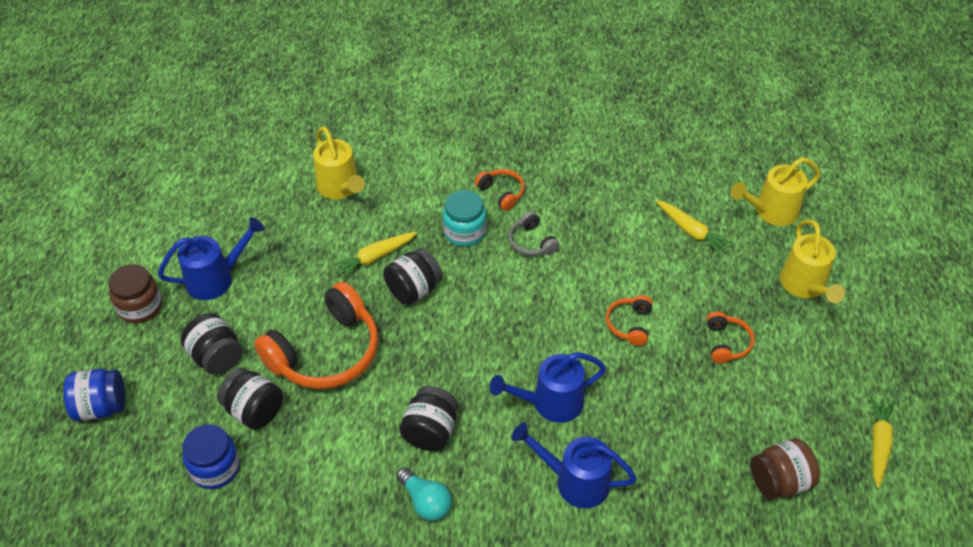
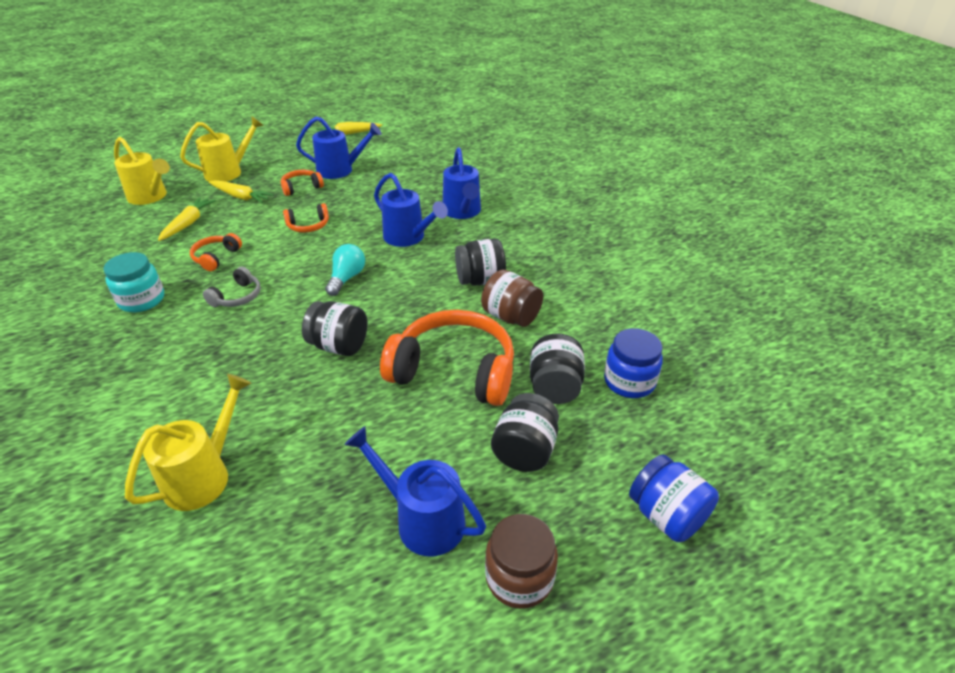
camera: 120 degrees left, 10 degrees down
(375, 257) = (310, 391): yellow carrot -> yellow carrot (241, 197)
(426, 502) = (537, 262): turquoise light bulb -> turquoise light bulb (346, 278)
(464, 232) = (241, 342): turquoise jar -> turquoise jar (142, 300)
(502, 193) = (170, 337): orange headphones -> orange headphones (216, 257)
(757, 396) = (341, 170): none -> blue watering can
(779, 481) = (399, 153): brown jar -> brown jar (511, 316)

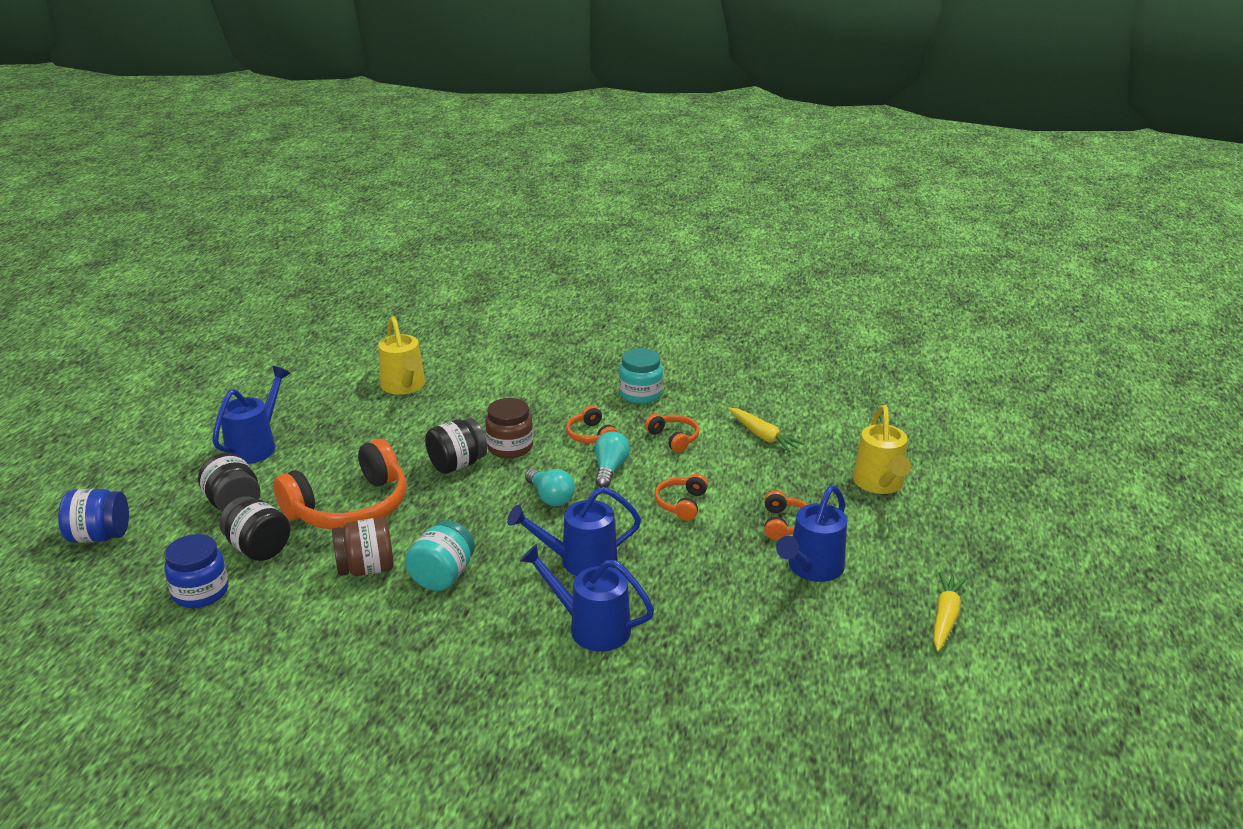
camera: 125 degrees right, 10 degrees down
(151, 197) = (851, 426): yellow watering can -> none
(237, 297) = (591, 435): grey headphones -> orange headphones
(241, 197) = (798, 478): yellow carrot -> none
(285, 268) = (610, 469): none -> turquoise light bulb
(422, 519) = (256, 445): blue watering can -> blue watering can turned 45 degrees counterclockwise
(480, 280) = (442, 576): black jar -> turquoise jar
(519, 577) = (170, 462): brown jar -> brown jar (510, 447)

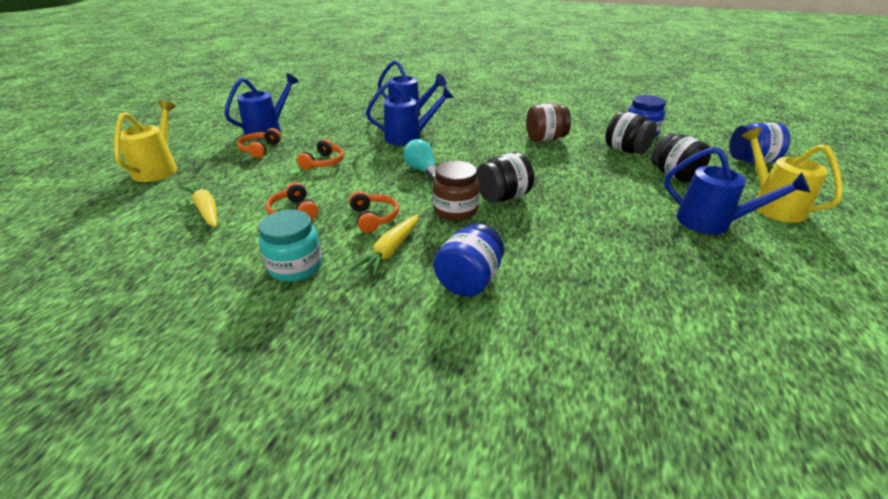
camera: 175 degrees left, 5 degrees up
(256, 445) = (712, 223): blue watering can -> blue watering can turned 90 degrees counterclockwise
(350, 507) = (579, 170): orange headphones -> none
(404, 387) = (600, 295): yellow watering can -> yellow watering can (772, 205)
(442, 576) = (495, 134): turquoise jar -> none
(501, 391) = (469, 281): none -> blue jar
(610, 469) = (367, 188): turquoise light bulb -> none
(945, 617) = (220, 112): yellow carrot -> yellow carrot (390, 250)

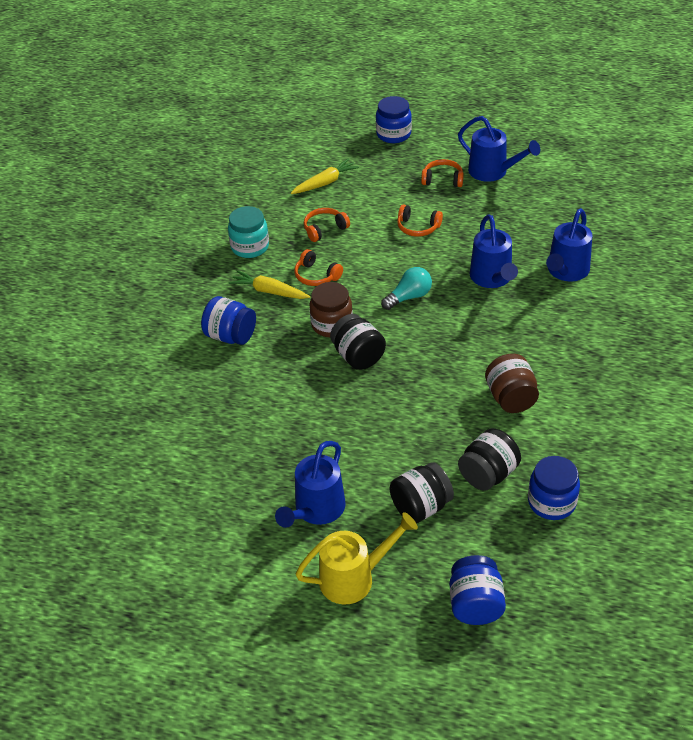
camera: 90 degrees right, 10 degrees up
(159, 168) = (393, 134): yellow watering can -> blue jar
(374, 218) = (316, 276): orange headphones -> orange headphones turned 60 degrees clockwise

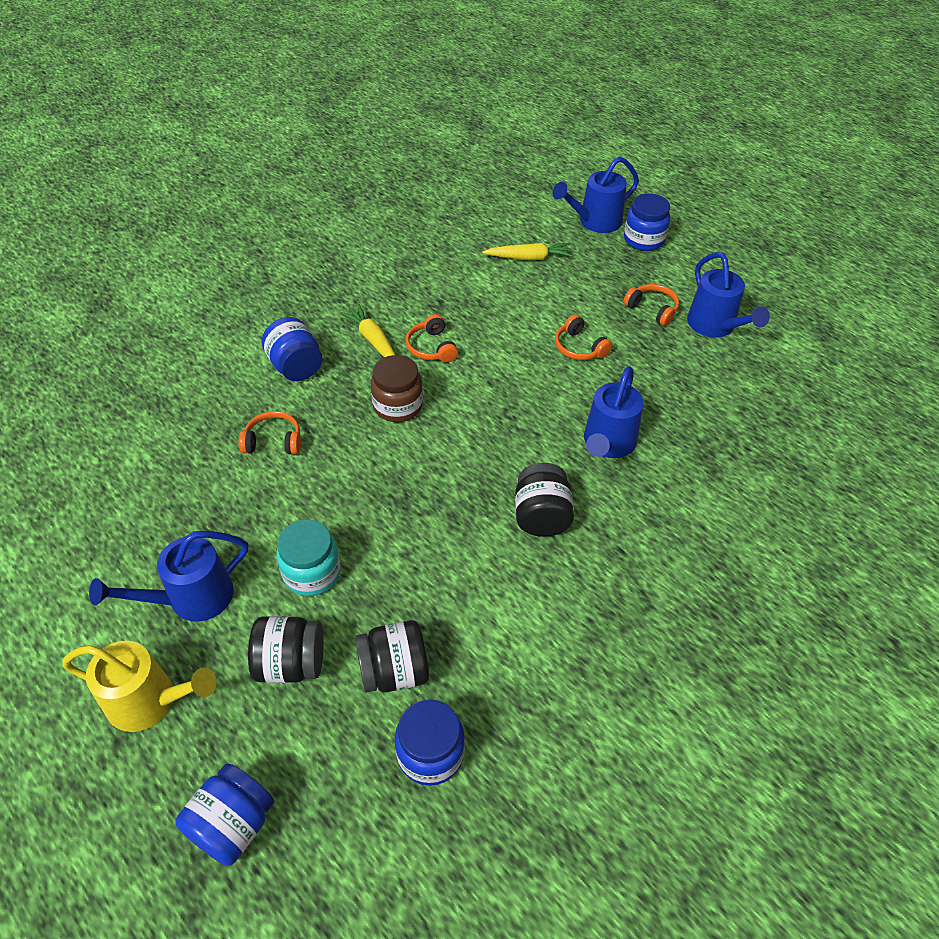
camera: 30 degrees right, 5 degrees up
(250, 247) = (398, 287): turquoise jar -> turquoise jar (312, 573)
(324, 229) = (484, 304): orange headphones -> orange headphones (273, 441)
(358, 356) = (390, 454): black jar -> black jar (541, 516)
(409, 297) = (501, 417): turquoise light bulb -> none
(511, 398) = (501, 595): brown jar -> none
(566, 272) = (698, 480): blue watering can -> blue watering can (594, 222)

